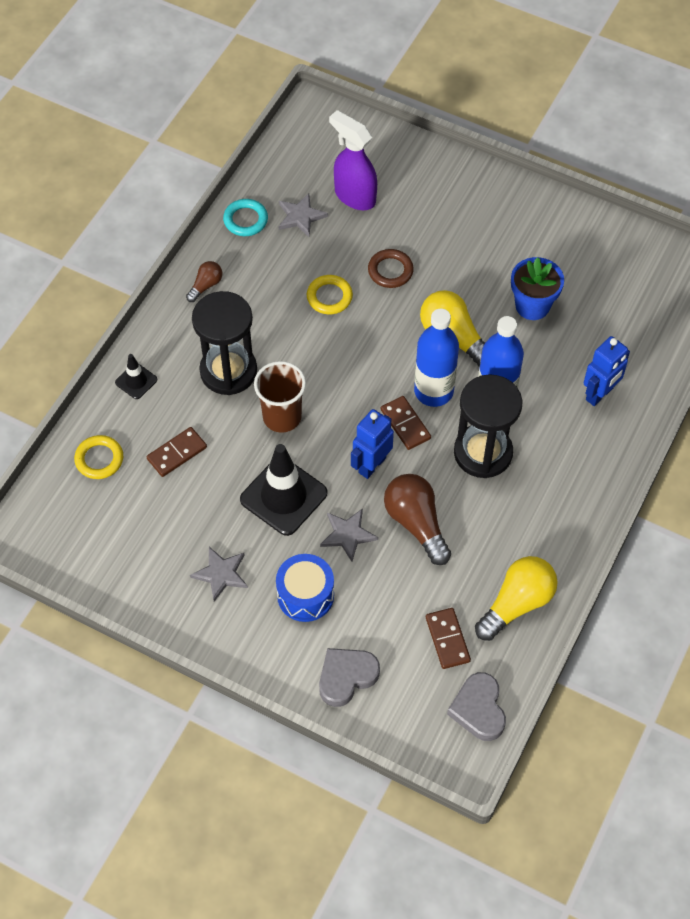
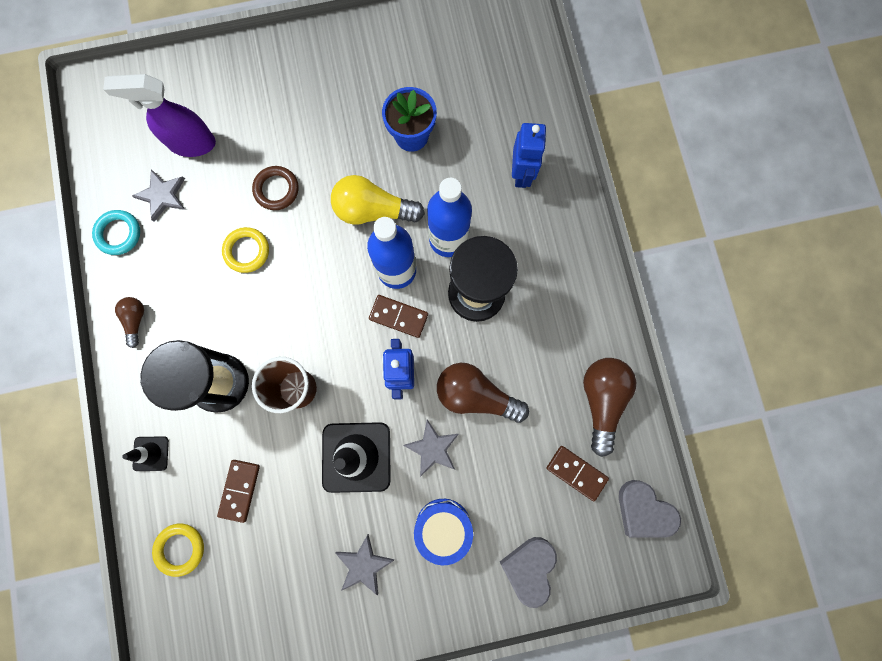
camera: 40 degrees left, 20 degrees up
(517, 603) = (601, 400): yellow light bulb -> brown light bulb

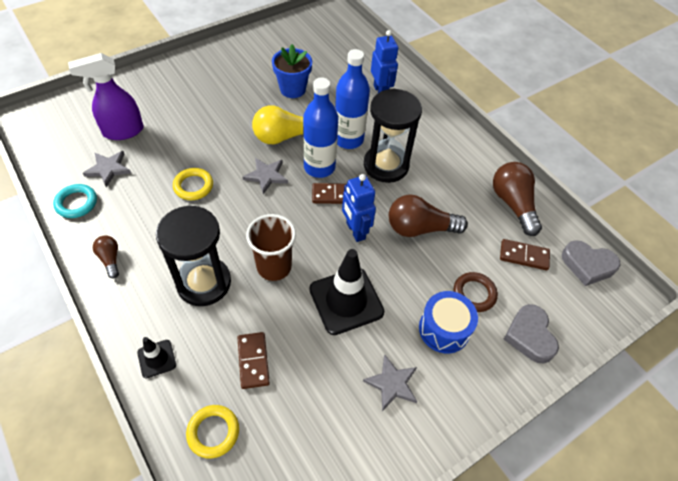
camera: 25 degrees left, 25 degrees down
(276, 189) = (203, 142): brown ring -> brown ring (474, 294)
(433, 448) = (405, 274): grey star -> grey star (266, 176)

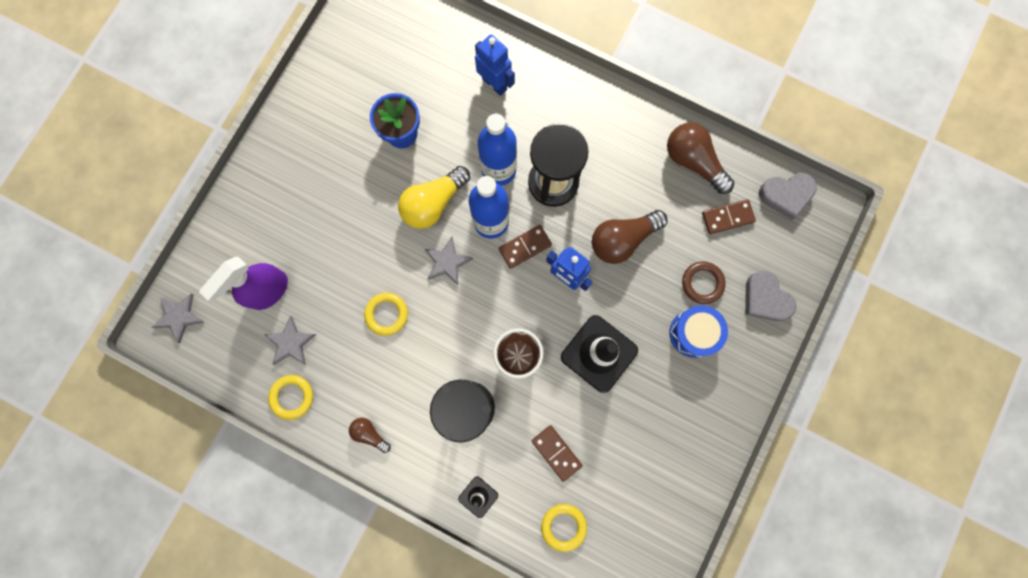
camera: 25 degrees left, 25 degrees up
(76, 203) = (292, 397): turquoise ring -> yellow ring
(392, 383) = (676, 407): grey star -> grey star (179, 317)

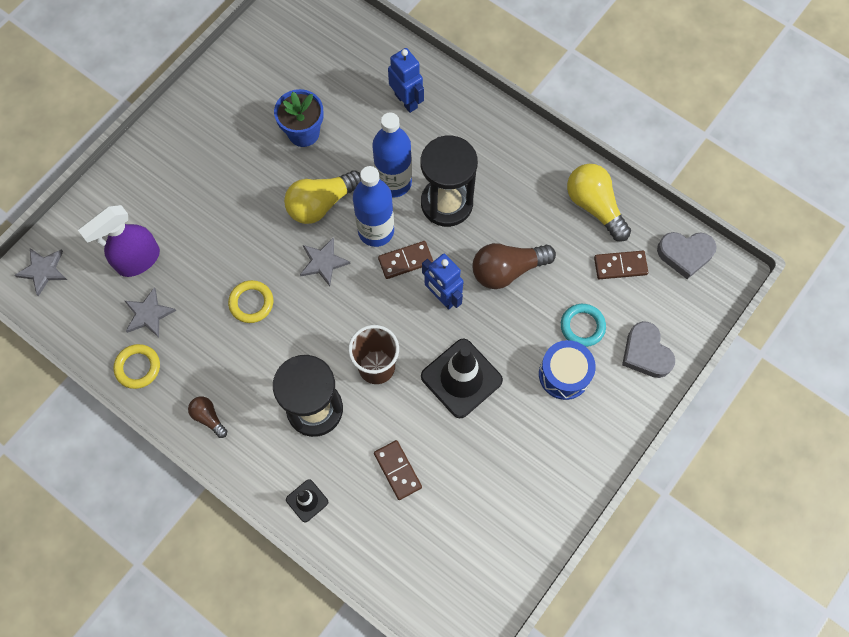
camera: 10 degrees right, 10 degrees down
(563, 526) = (390, 547): yellow ring -> none
(693, 162) = (594, 206): brown light bulb -> yellow light bulb
(702, 283) = (582, 326): brown ring -> turquoise ring

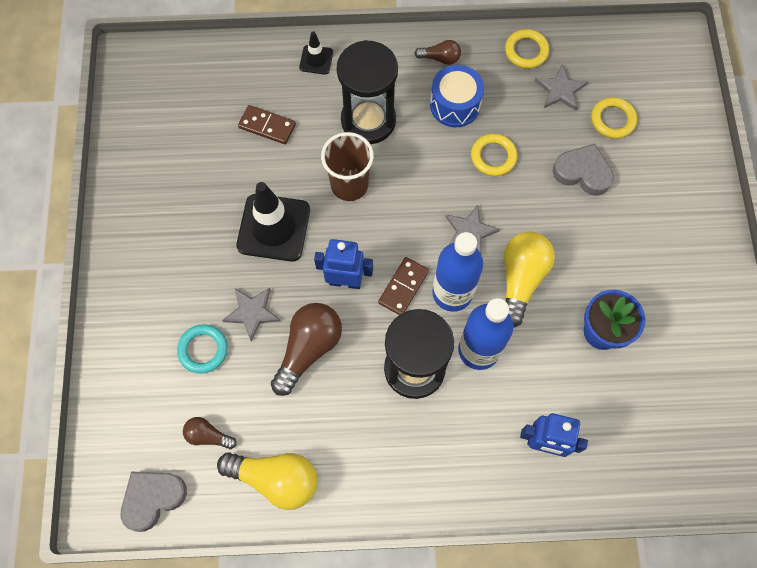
camera: 140 degrees right, 0 degrees up
(43, 270) = (671, 59): grey star -> grey star (252, 312)
(138, 260) = (613, 120): purple spray bottle -> yellow ring
(564, 374) = (189, 295): blue drum -> blue drum (455, 105)
(620, 266) = (208, 436): brown domino -> brown light bulb
(646, 353) = (129, 369): grey heart -> grey heart (582, 172)

